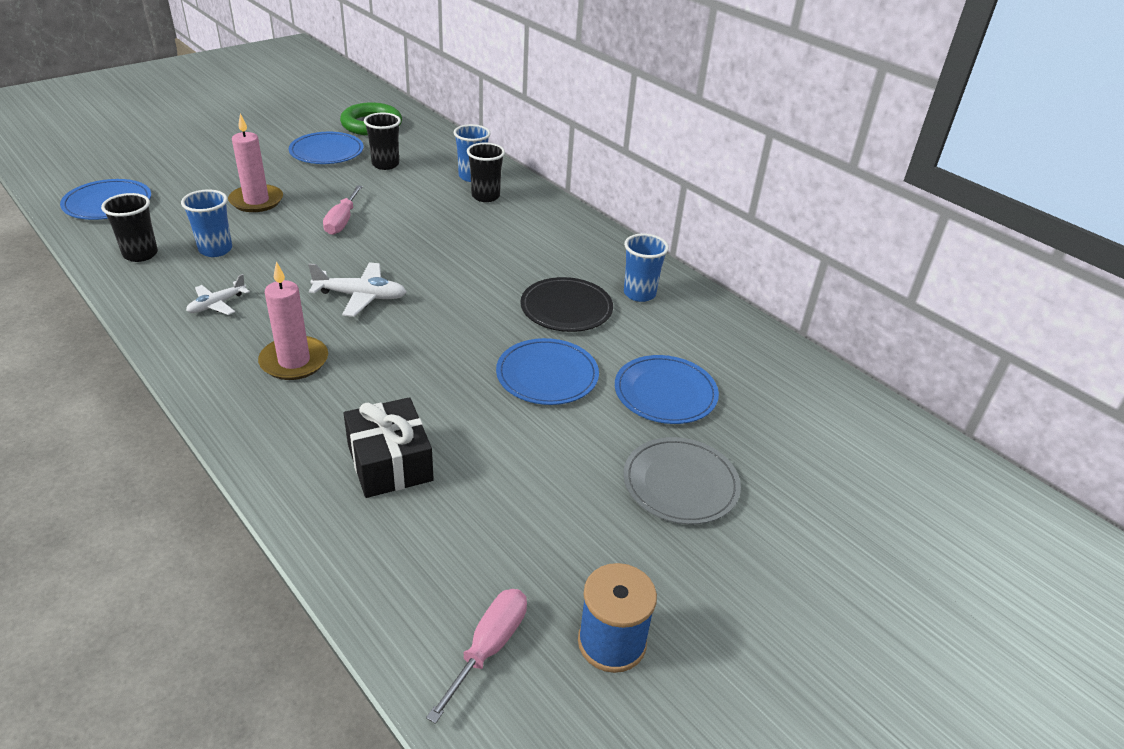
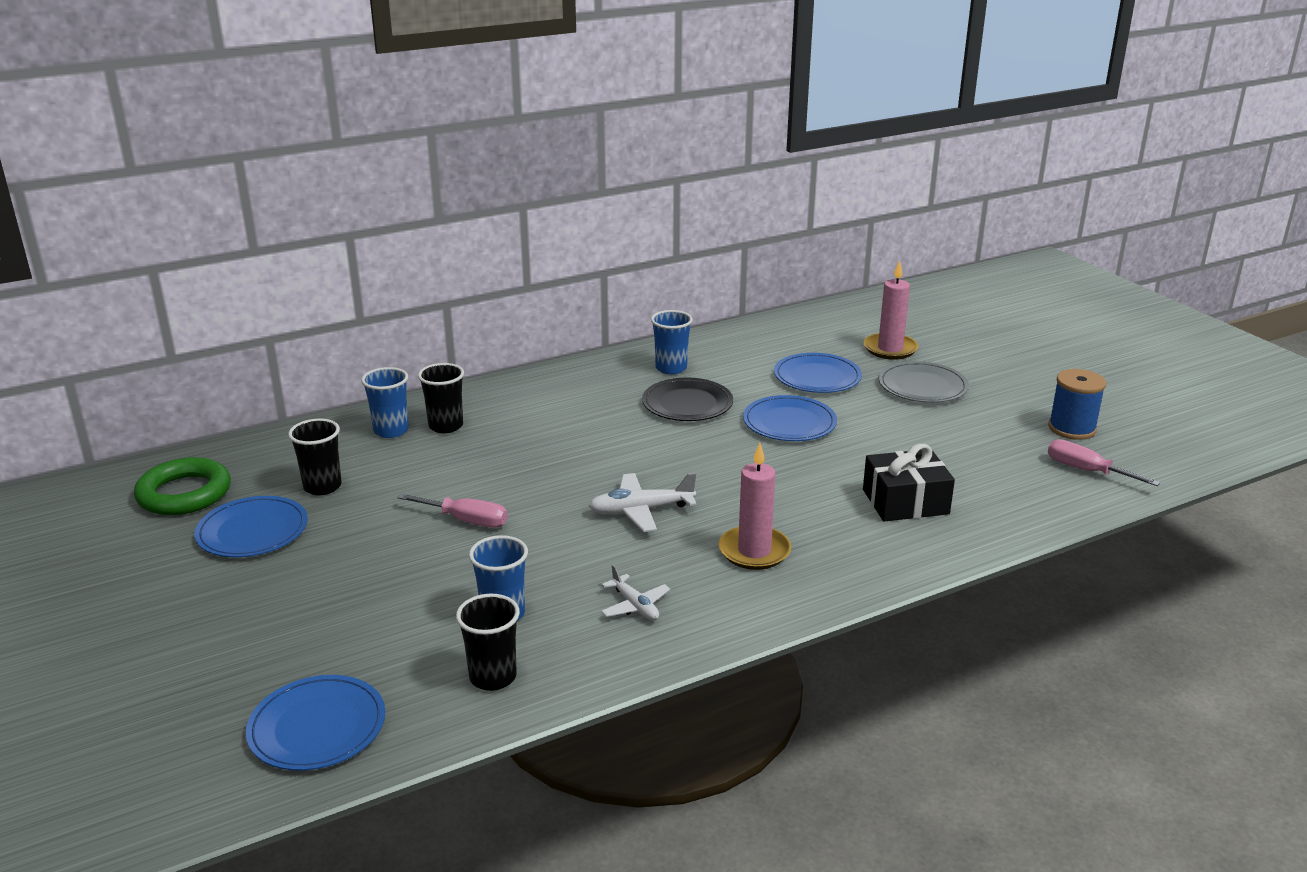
camera: 75 degrees left, 10 degrees down
(256, 201) = (379, 586): pink candle -> pink candle (890, 349)
(361, 296) = (641, 511): white plane -> white plane turned 120 degrees counterclockwise

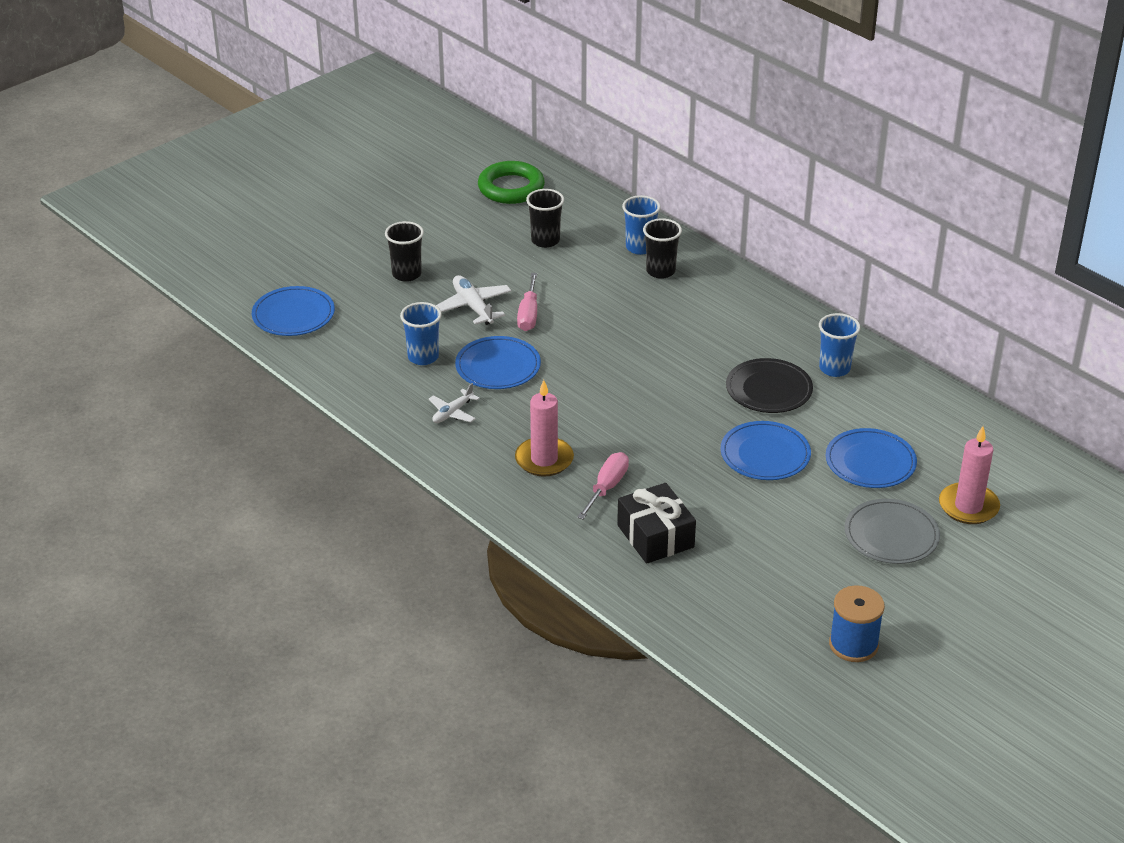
camera: 75 degrees right, 10 degrees up
(252, 531) = (478, 229): blue plate -> blue plate (498, 366)
(493, 677) = (357, 368): black cup -> black cup (406, 274)
(641, 511) = (577, 393): white plane -> white plane (473, 307)
(1086, 471) = (767, 653): pink screwdriver -> pink screwdriver (607, 487)

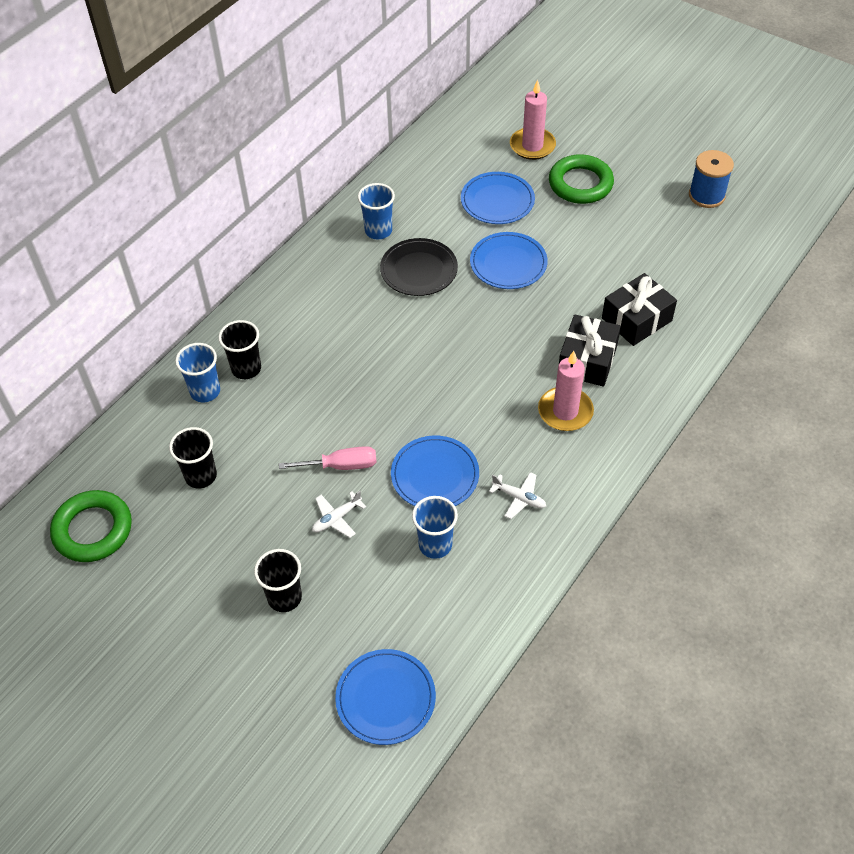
camera: 100 degrees left, 15 degrees up
(473, 307) = (336, 518): white plane -> white plane, size x0.65
(607, 487) = (587, 360): pink screwdriver -> black gift
(891, 535) = (580, 184): grey plate -> green ring

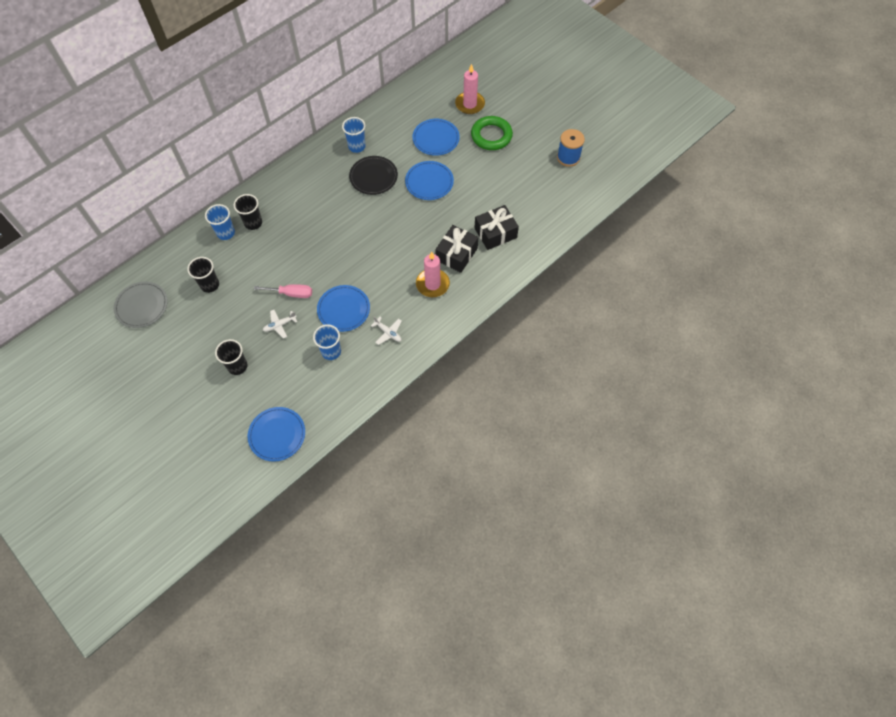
camera: 10 degrees right, 10 degrees up
(93, 530) = (141, 306): green ring -> grey plate

